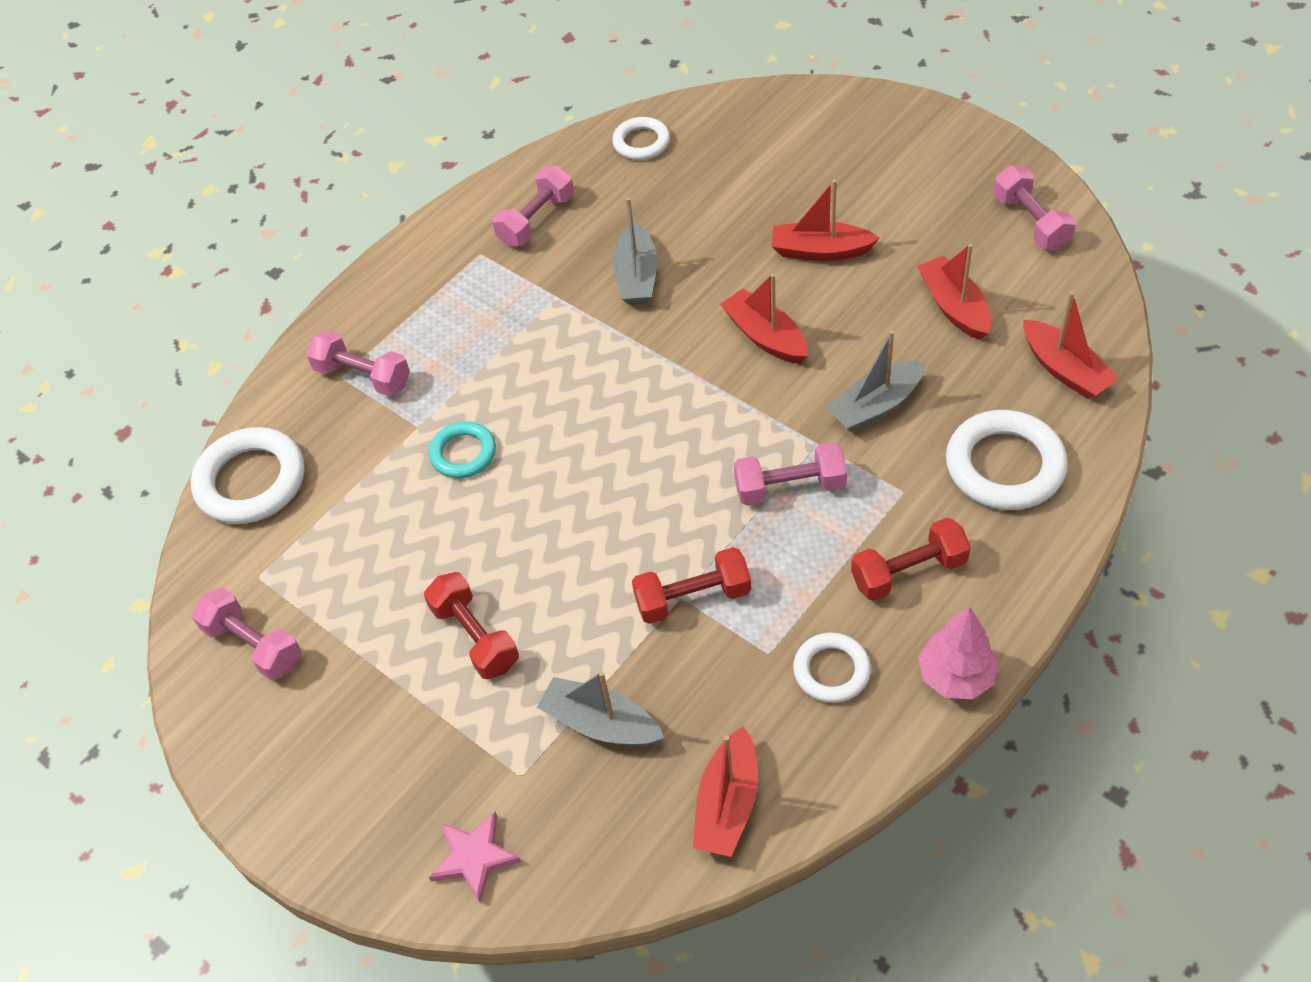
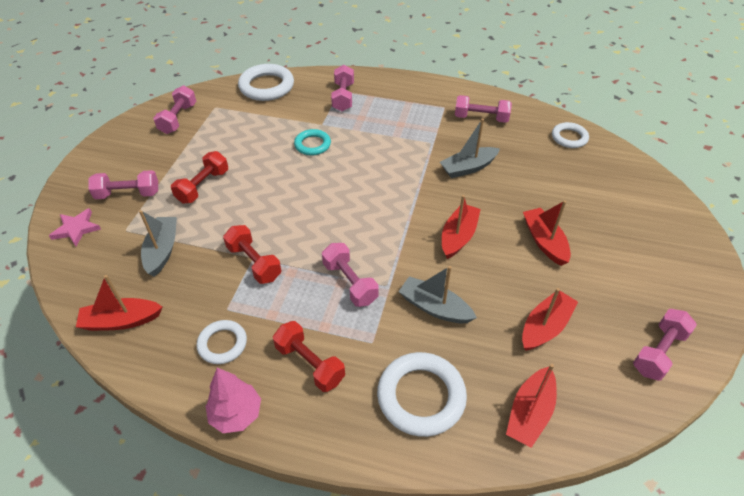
camera: 60 degrees right, 5 degrees down
(427, 760) = (128, 194): none -> pink dumbbell

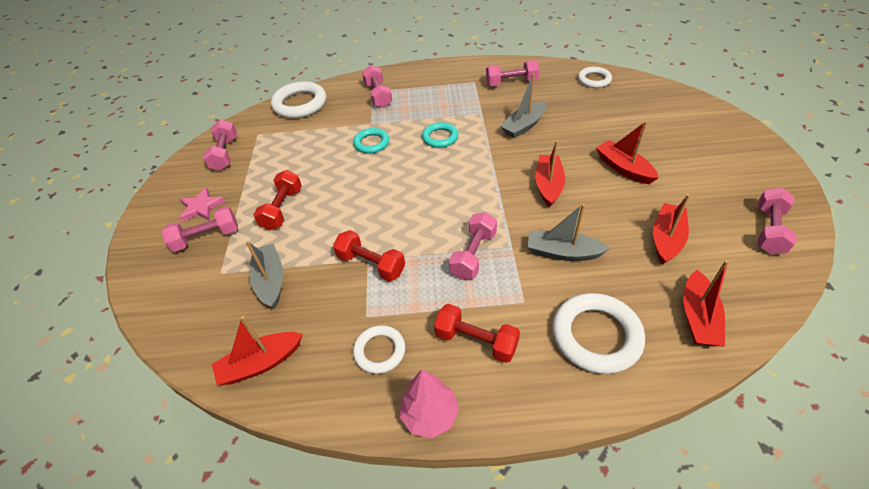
camera: 15 degrees left, 0 degrees up
(76, 229) = (165, 287): pink star -> pink star (201, 207)
(350, 283) = (473, 254): pink dumbbell -> pink dumbbell turned 75 degrees clockwise
(379, 157) = (440, 137): none -> turquoise ring

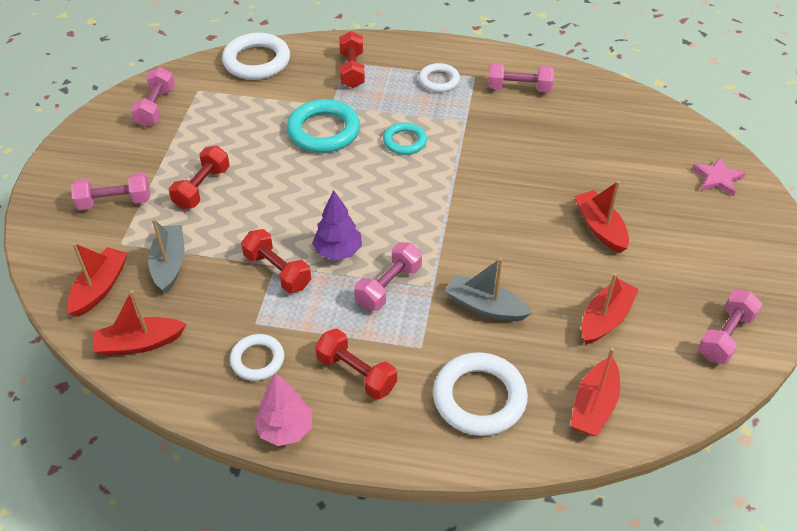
camera: 10 degrees right, 0 degrees up
(201, 207) = (116, 166): pink star -> pink star (717, 178)
(371, 143) = (324, 131): turquoise ring -> turquoise ring, size x1.68
(378, 95) = (352, 70): pink dumbbell -> red dumbbell
(418, 235) = (338, 251): none -> purple tree
(524, 126) = (509, 149): grey boat -> none
(548, 185) = (504, 228): red boat -> red boat (100, 288)
(594, 80) = (622, 106): white ring -> white ring (439, 81)

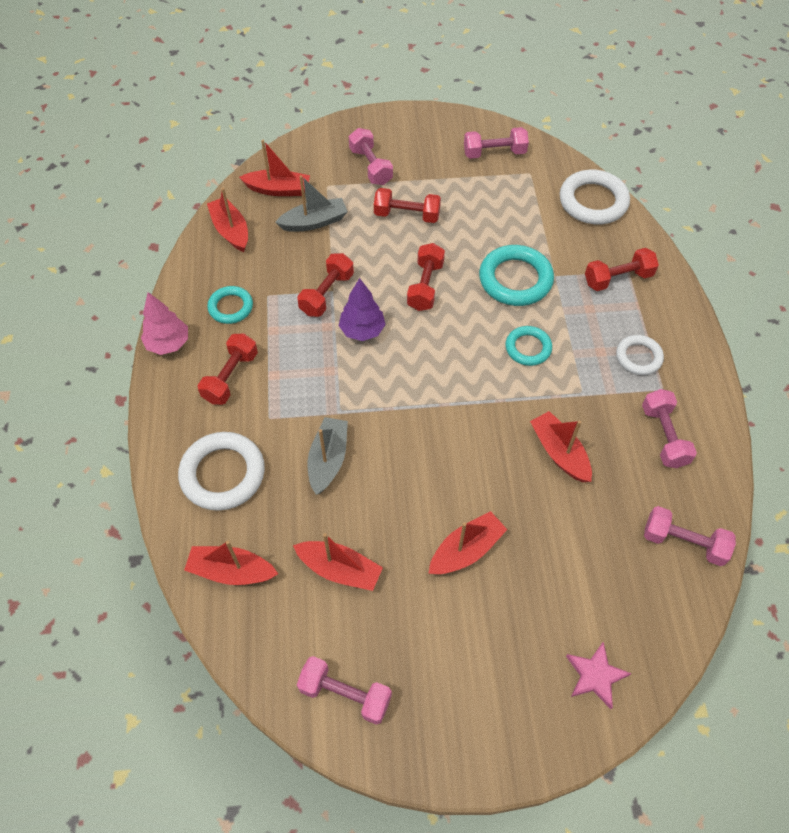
camera: 75 degrees right, 10 degrees up
(257, 360) = (231, 307): white ring -> turquoise ring
(302, 193) = (425, 286): none -> red dumbbell
(388, 286) = (332, 378): pink dumbbell -> pink dumbbell (683, 542)
(519, 149) = (559, 453): none -> red boat

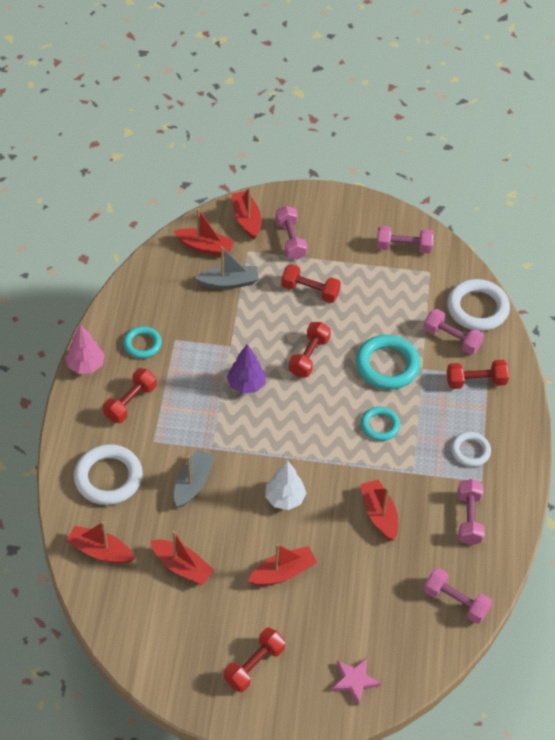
camera: 10 degrees right, 5 degrees down
(231, 231) = (156, 277): red boat -> red boat (246, 219)
(327, 294) = (224, 348): red dumbbell -> red dumbbell (254, 665)
(345, 694) = (165, 654): pink dumbbell -> pink dumbbell (451, 339)
(443, 456) = (285, 498): none -> white tree

